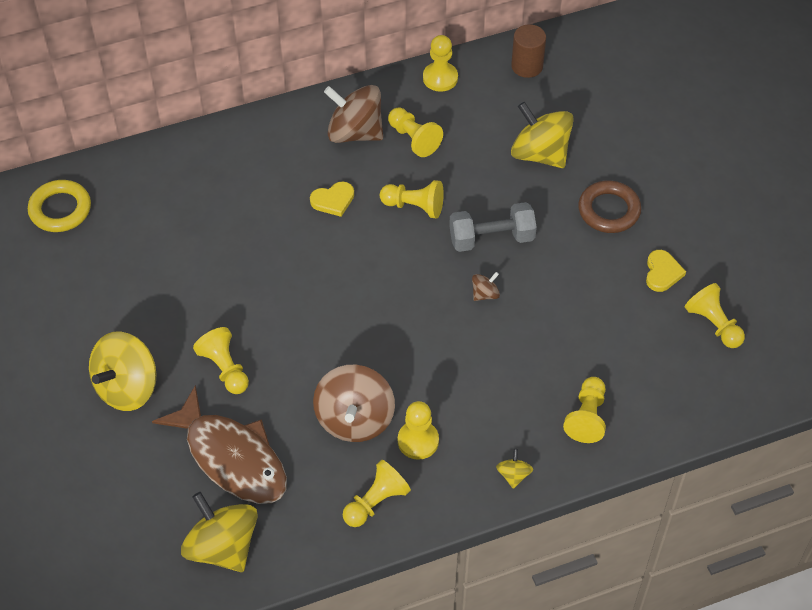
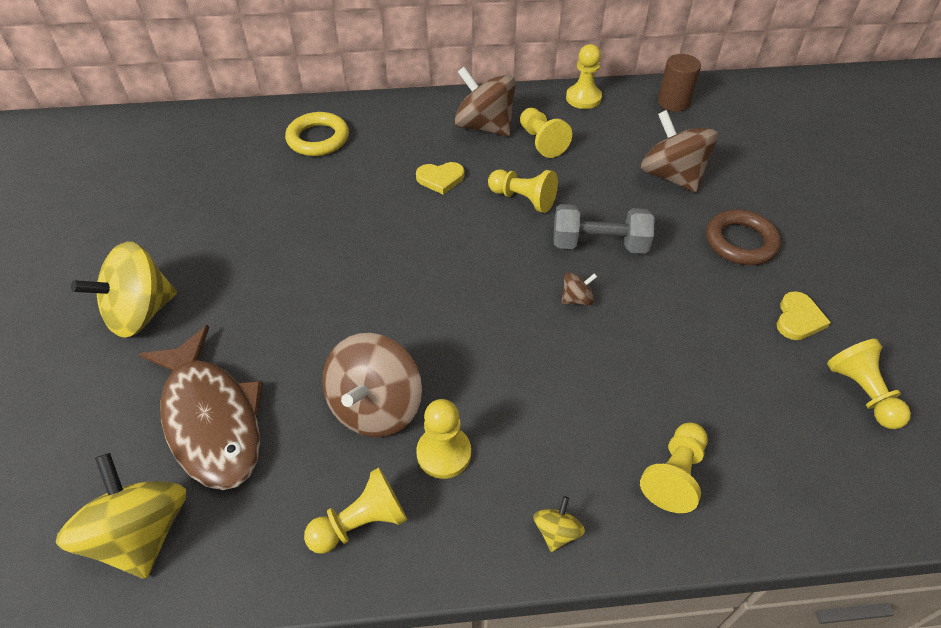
camera: 15 degrees right, 5 degrees down
(60, 209) = (175, 140): yellow ring -> yellow ring (318, 139)
(225, 368) = (254, 316): yellow pawn -> none
(540, 154) = (671, 176): yellow spinning top -> brown spinning top

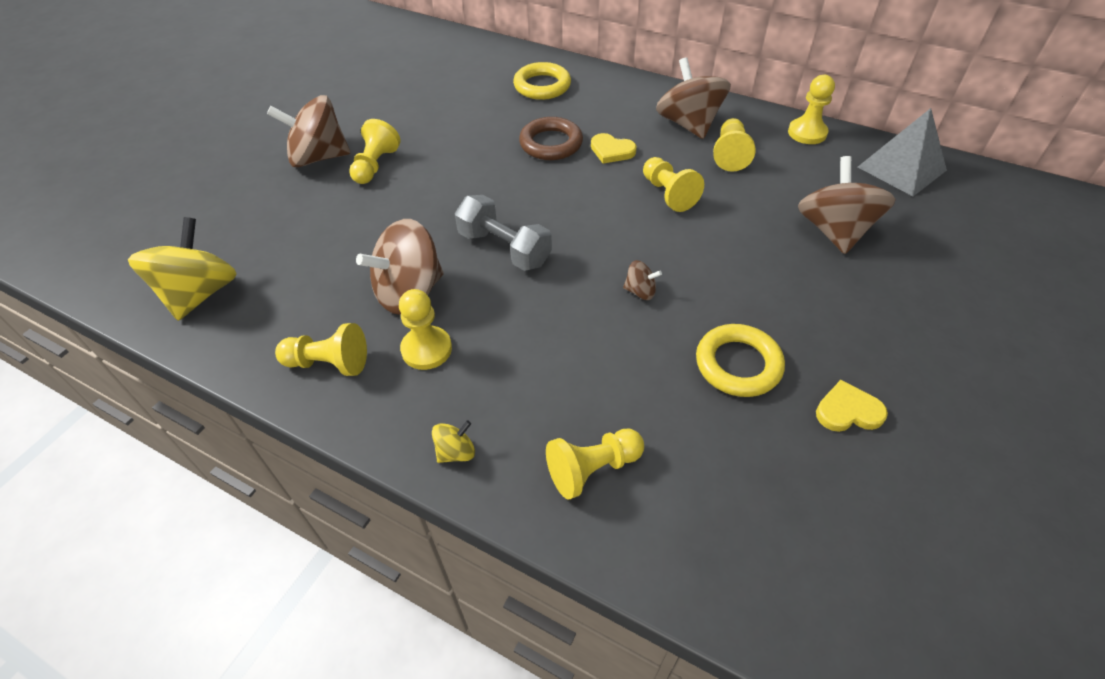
camera: 35 degrees right, 0 degrees up
(141, 313) = (319, 157): yellow spinning top -> brown spinning top
(211, 419) = (300, 245): brown fish -> none
(599, 244) = (703, 258): grey dumbbell -> grey dumbbell (504, 248)
(673, 102) = (901, 168): brown cylinder -> grey pyramid
(699, 323) = (738, 364): none -> yellow ring
(740, 242) = (852, 317): brown ring -> brown ring (551, 144)
(798, 319) = (848, 411): yellow heart -> yellow heart turned 150 degrees counterclockwise
(862, 393) = (853, 509): yellow pawn -> yellow pawn (375, 165)

